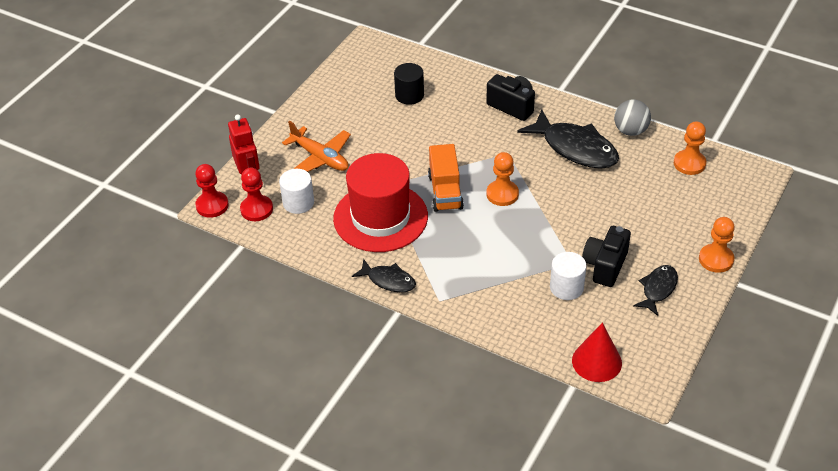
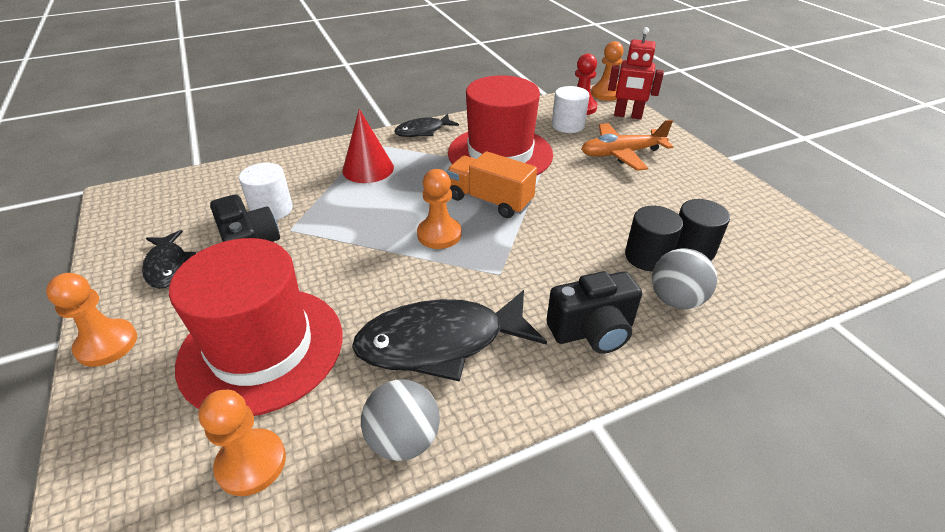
camera: 125 degrees right, 5 degrees down
(212, 205) = (606, 94): red pawn -> orange pawn
(433, 108) = (647, 256): none -> black cylinder
(460, 89) = (676, 300): none -> grey ball
(596, 361) = (186, 184): red cone -> red cone (368, 169)
(649, 203) = (262, 348): none -> red hat

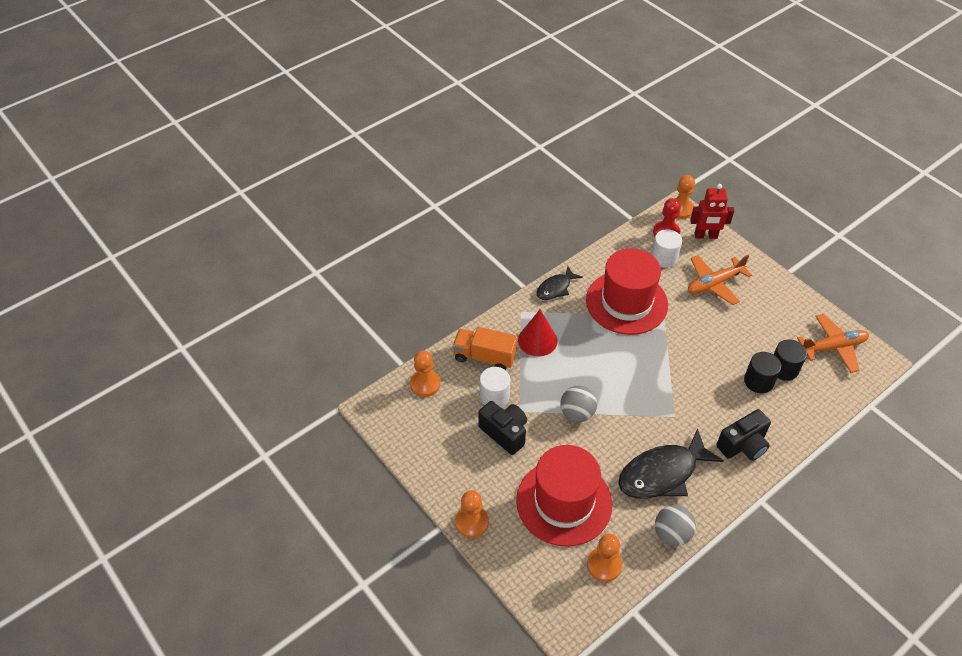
camera: 15 degrees left, 10 degrees up
(168, 266) = (461, 460): black fish -> none
(439, 234) = (621, 392): orange pawn -> orange pawn (425, 384)
(490, 200) = (640, 353): orange truck -> orange truck (484, 357)
(676, 300) = (783, 411): grey ball -> grey ball (577, 413)
(777, 238) = (833, 347): none -> orange plane

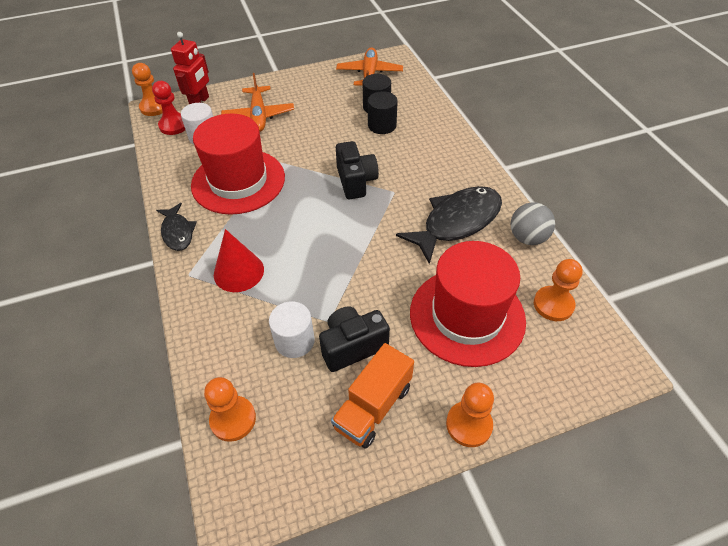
camera: 70 degrees left, 0 degrees up
(484, 357) = (230, 333): orange truck -> orange truck (373, 407)
(577, 413) = (356, 267): grey ball -> none
(662, 473) = (457, 222): black fish -> black fish turned 120 degrees counterclockwise
(743, 445) = (445, 157): black camera -> black camera (356, 181)

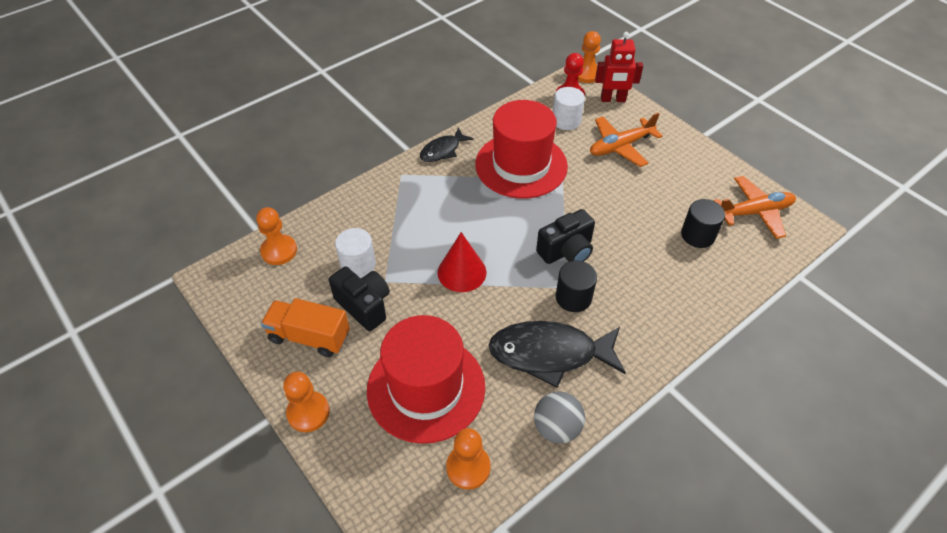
camera: 70 degrees right, 0 degrees up
(238, 272) = (416, 204): red cone -> red cone (462, 272)
(382, 125) = (668, 249): black cylinder -> black cylinder (573, 297)
(457, 222) = (549, 354): black fish -> black fish turned 150 degrees clockwise

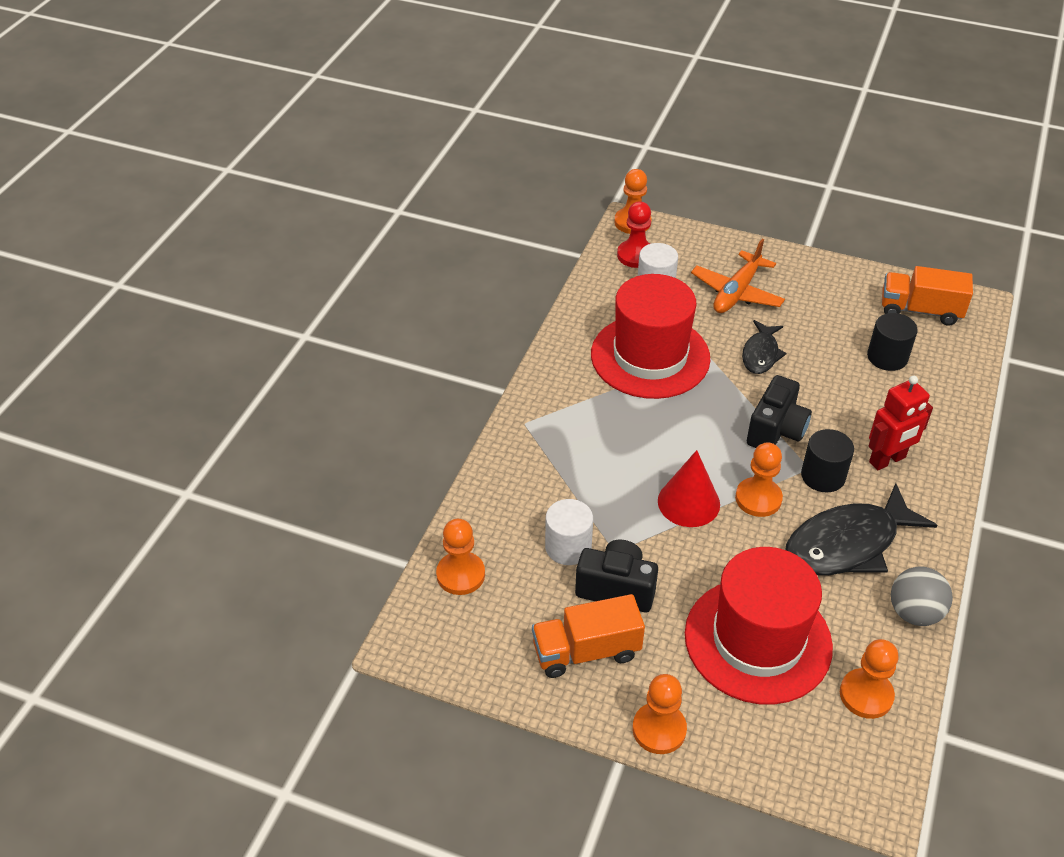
camera: 30 degrees left, 5 degrees down
(443, 150) = (548, 375): black fish -> black fish (761, 354)
(512, 292) = (758, 498): none -> orange pawn
(613, 99) = (685, 242): red robot -> red robot (887, 460)
(754, 212) = (920, 310): orange plane -> orange truck

